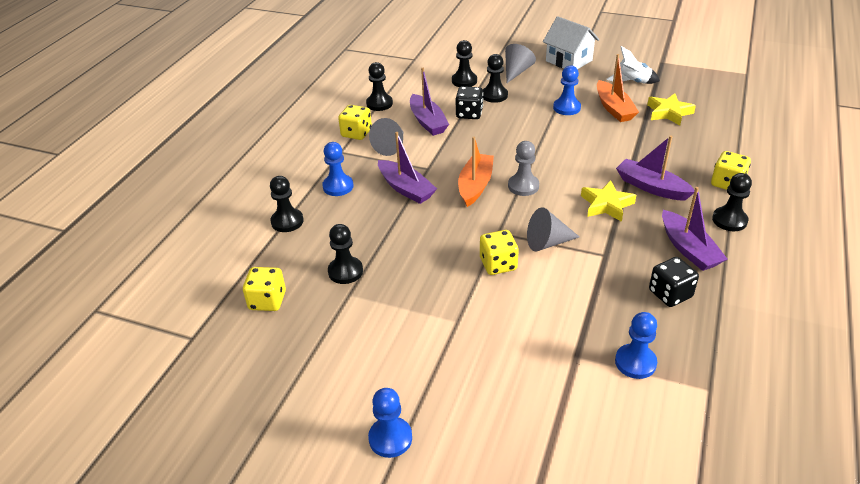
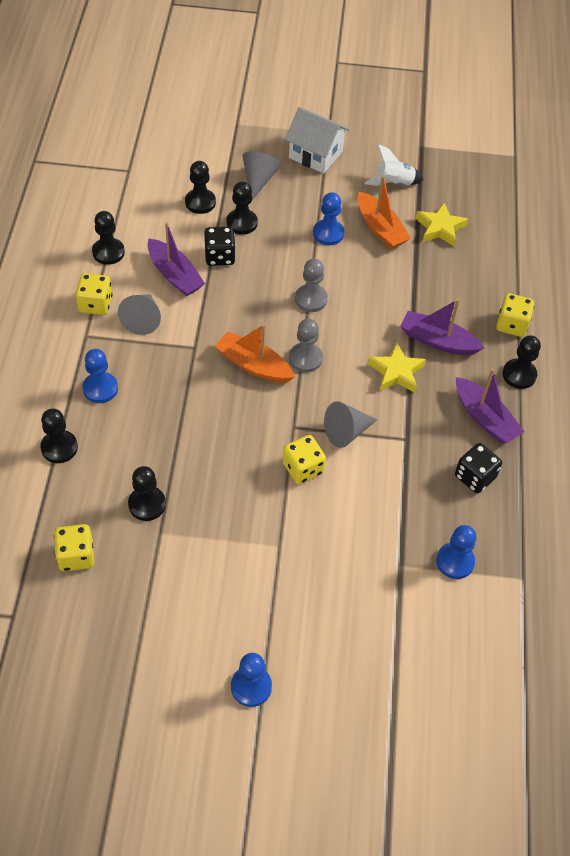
camera: 20 degrees left, 15 degrees up
(406, 189) = (178, 381): purple boat -> none
(475, 185) = (253, 365): orange boat -> orange boat turned 60 degrees counterclockwise
(539, 147) = (311, 299): none -> grey pawn

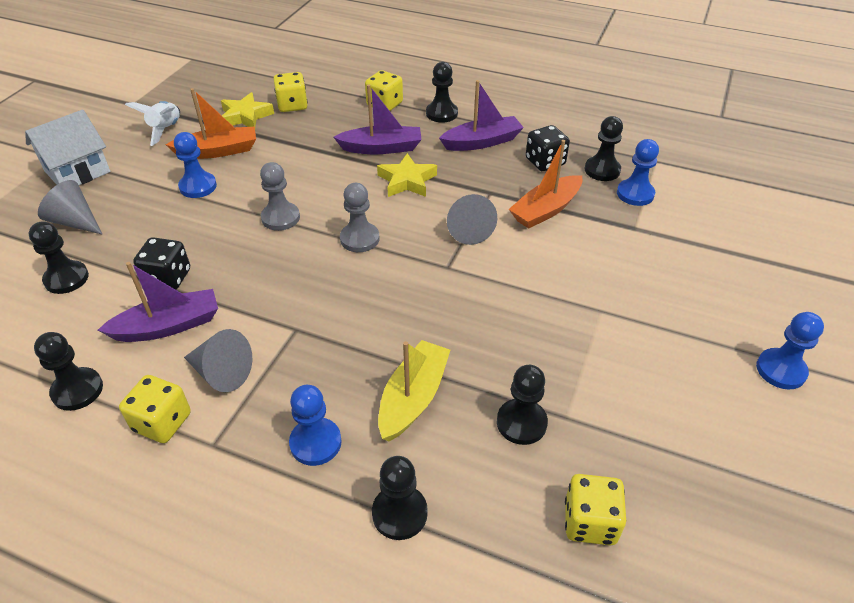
camera: 70 degrees left, 10 degrees down
(151, 434) = (413, 398): none -> yellow boat
(242, 223) = (130, 249): black pawn -> black pawn (602, 170)
(253, 365) = (349, 281): orange boat -> orange boat (546, 210)
(303, 468) = (505, 271): yellow dice -> yellow dice (292, 105)
(437, 341) = (381, 148): purple boat -> purple boat turned 135 degrees counterclockwise

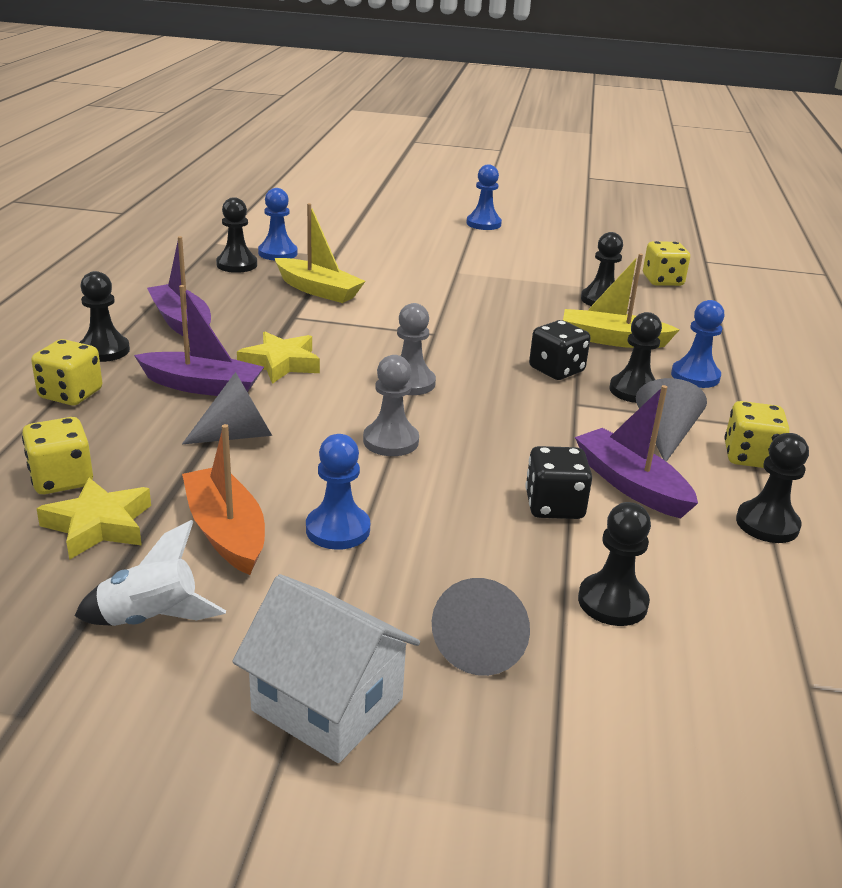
camera: 105 degrees left, 15 degrees down
(381, 148) = (202, 386): purple boat -> purple boat turned 120 degrees clockwise
(399, 513) = (720, 338): black pawn -> black pawn (634, 391)
(468, 229) = (367, 325): grey cone -> grey cone (238, 435)
(545, 162) = (224, 290): black dice -> black dice (556, 370)
(546, 210) = (318, 290): orange boat -> yellow boat

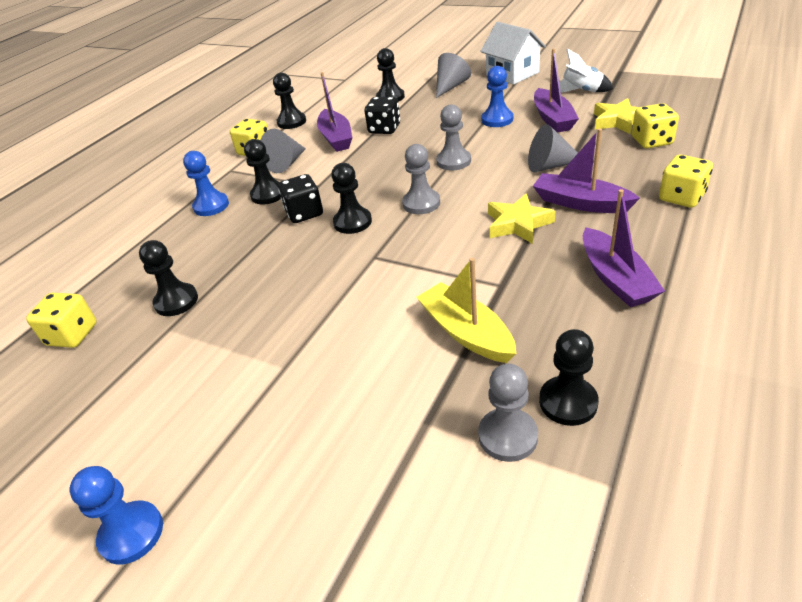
camera: 155 degrees left, 10 degrees up
(104, 350) = (678, 242): black pawn -> black pawn (352, 222)
(226, 532) = (552, 119): orange boat -> purple boat
(277, 253) = (508, 436): blue pawn -> grey pawn
(612, 340) = (228, 244): yellow boat -> none

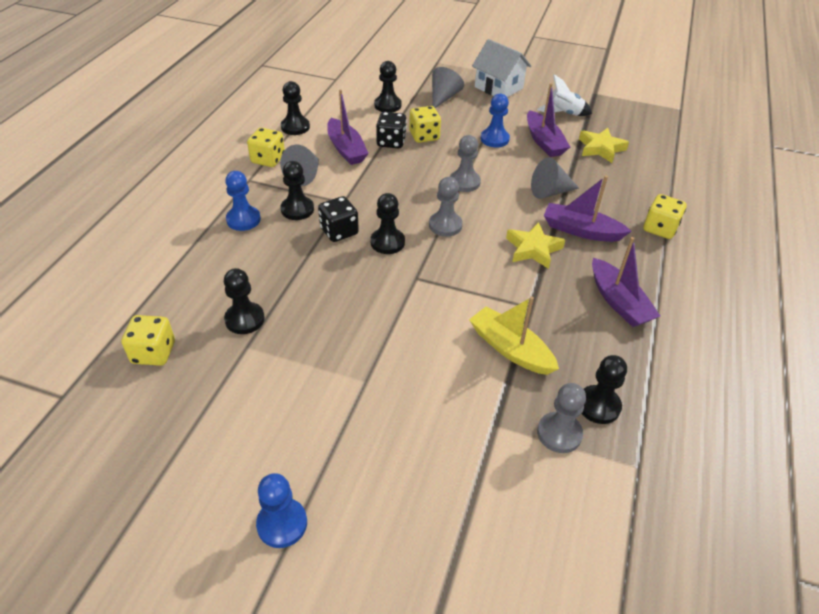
camera: 15 degrees left, 5 degrees up
(651, 141) = (630, 171): yellow dice -> yellow dice (424, 136)

